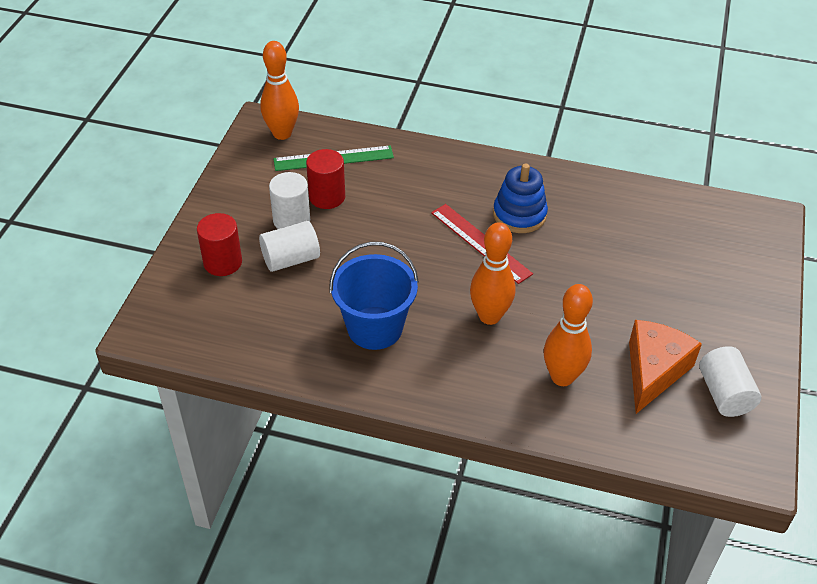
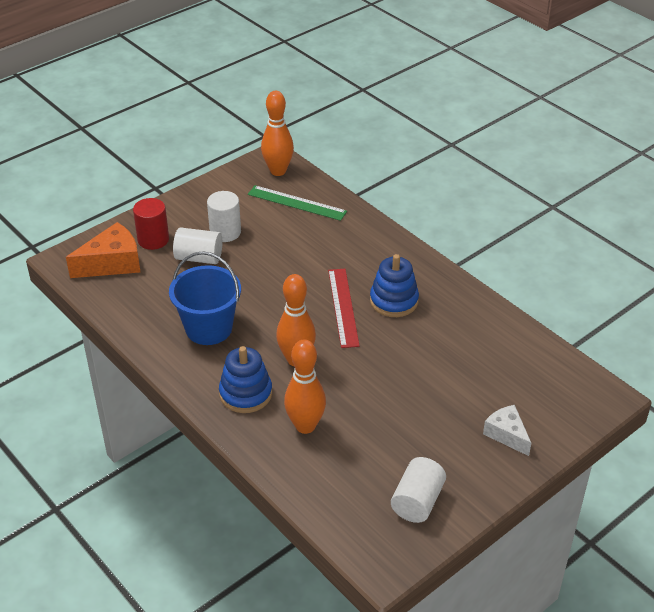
camera: 35 degrees right, 5 degrees down
(327, 197) = (265, 227): red cylinder -> none
(477, 375) = (246, 394): none -> blue stacking toy
(654, 371) = (379, 457): orange cheese -> orange cheese (112, 263)
(732, 292) = (507, 434): none -> white cheese

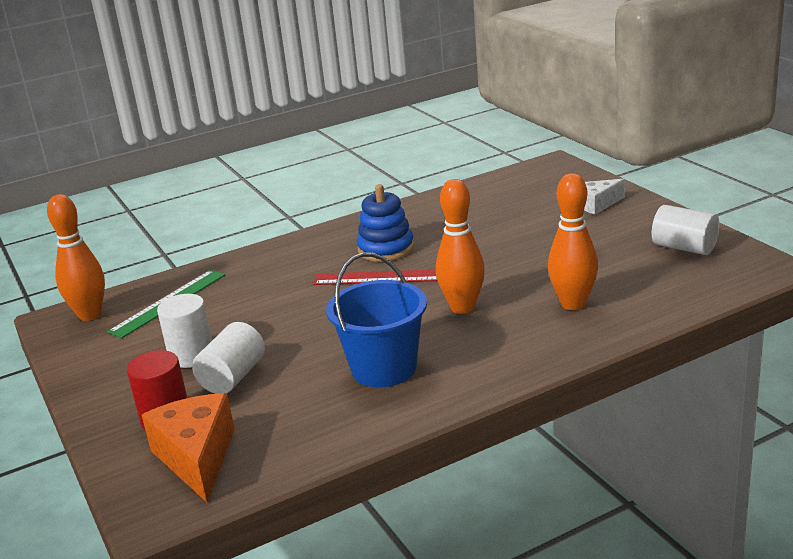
camera: 75 degrees left, 15 degrees down
(246, 394) = (513, 341): blue stacking toy -> none

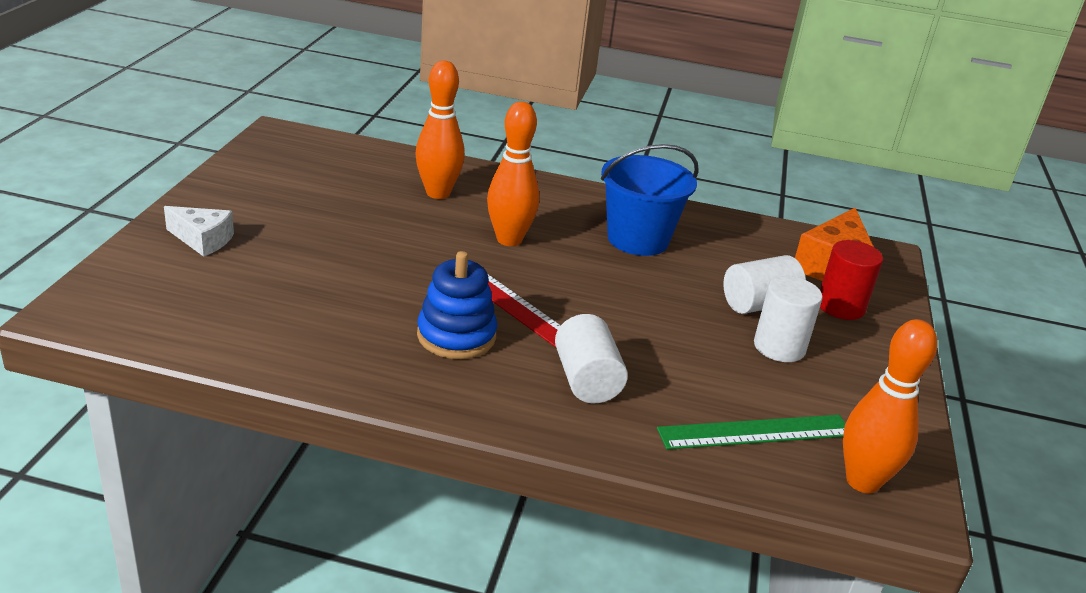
camera: 145 degrees left, 5 degrees up
(684, 248) = (274, 171): white cylinder -> white cylinder (586, 380)

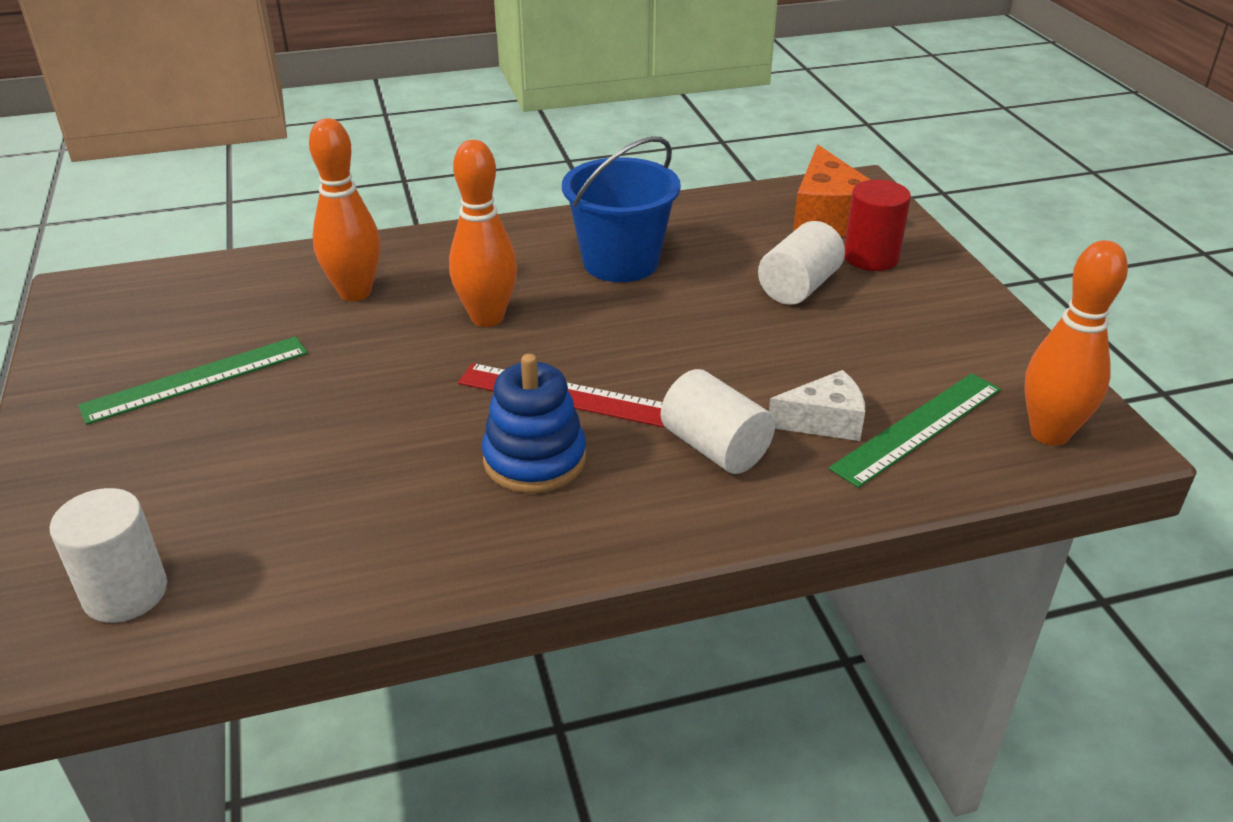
camera: 25 degrees left, 5 degrees up
(203, 240) = (110, 474): white cheese -> white cheese (824, 421)
(297, 207) = (196, 379): none -> green ruler
(779, 347) = (857, 325): white cylinder -> white cylinder (125, 593)

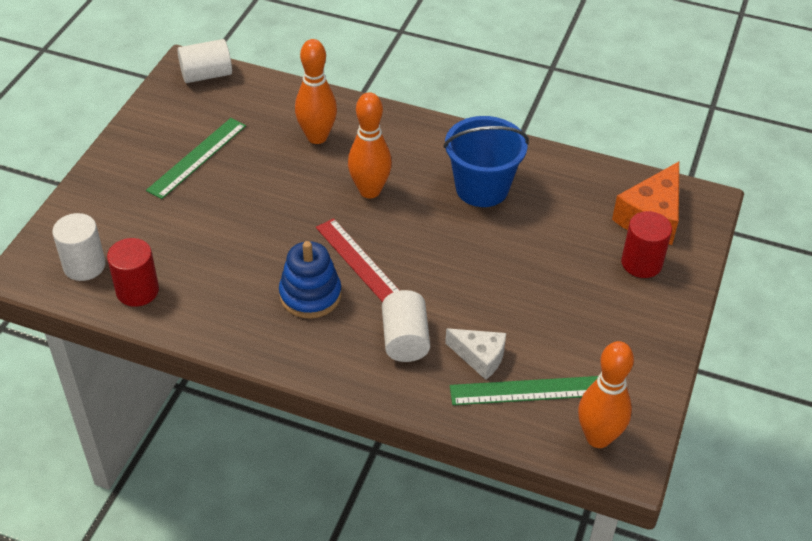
camera: 35 degrees right, 10 degrees up
(196, 379) = (197, 157): green ruler -> green ruler turned 60 degrees counterclockwise
(257, 581) = (137, 291): none -> red cylinder
(798, 287) = (569, 261): white cylinder -> white cylinder (206, 75)

